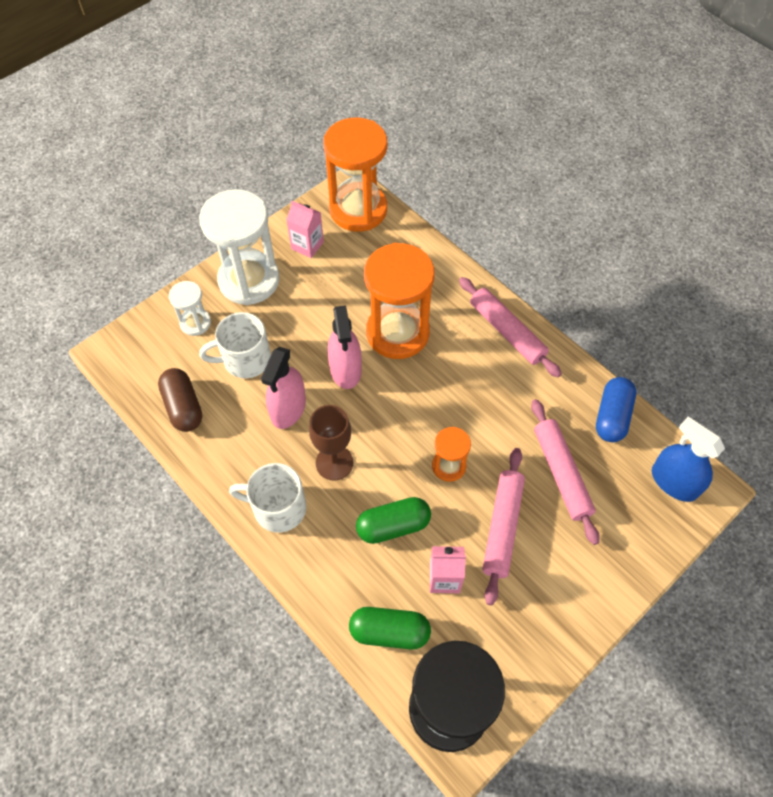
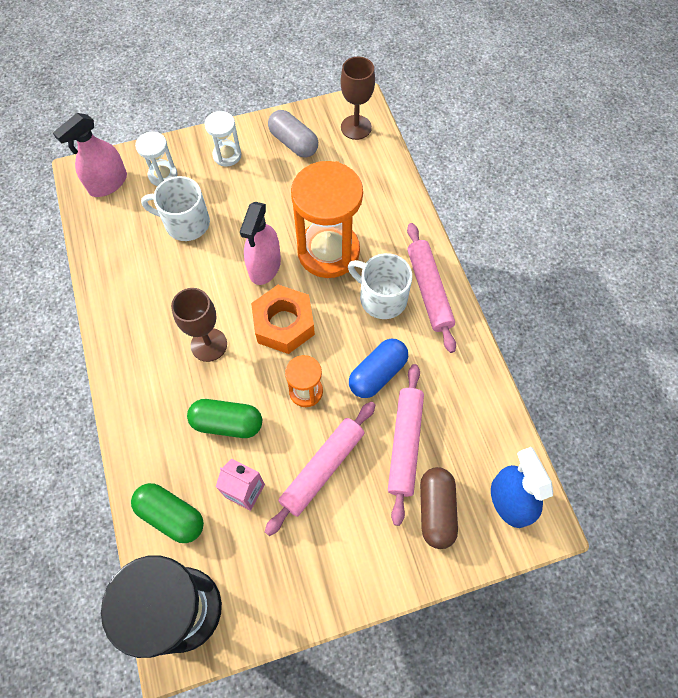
camera: 25 degrees right, 5 degrees up
(183, 407) = (113, 243): brown capsule -> brown capsule (436, 510)
(249, 280) = (227, 155): white hourglass -> white hourglass, size x0.49
(278, 508) = (140, 363): white mug -> white mug (381, 298)
(288, 408) = (197, 280): pink spray bottle -> pink spray bottle (108, 183)
(307, 245) = (293, 143): pink carton -> grey capsule
(358, 210) = (356, 127): orange hourglass -> brown goblet
(394, 414) = (284, 324): none -> orange nut
(612, 416) = (484, 412): blue capsule -> blue capsule (377, 374)

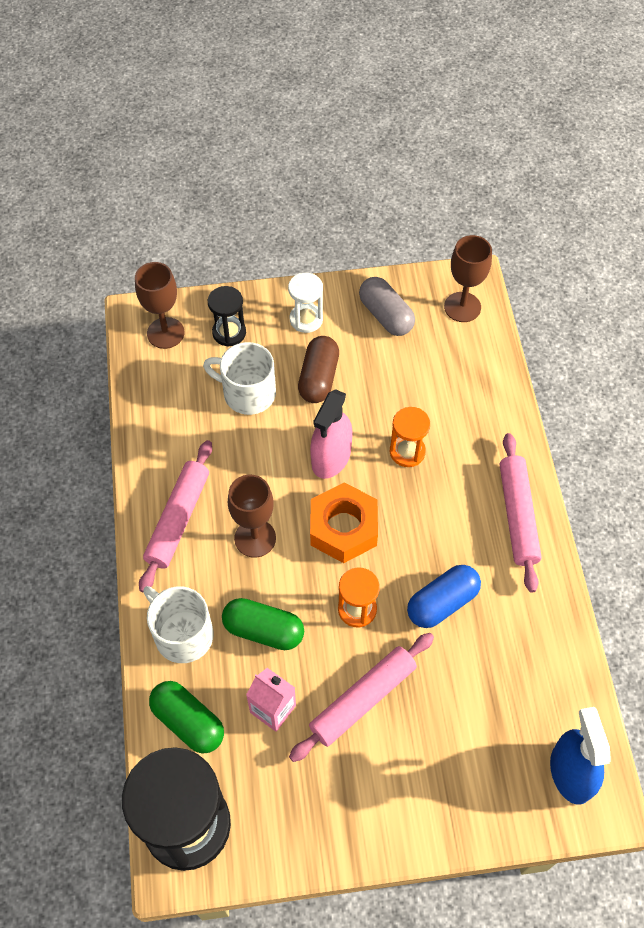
camera: 10 degrees right, 5 degrees down
(108, 183) = (165, 333): pink spray bottle -> brown goblet
(163, 175) = (229, 332): white hourglass -> black hourglass
(328, 252) = (407, 452): orange hourglass -> orange hourglass, size x0.49
(381, 298) = (460, 515): white mug -> white mug (182, 634)
(405, 444) = (461, 688): pink rolling pin -> pink rolling pin (178, 519)
(436, 510) = (484, 768): brown capsule -> brown capsule (319, 378)

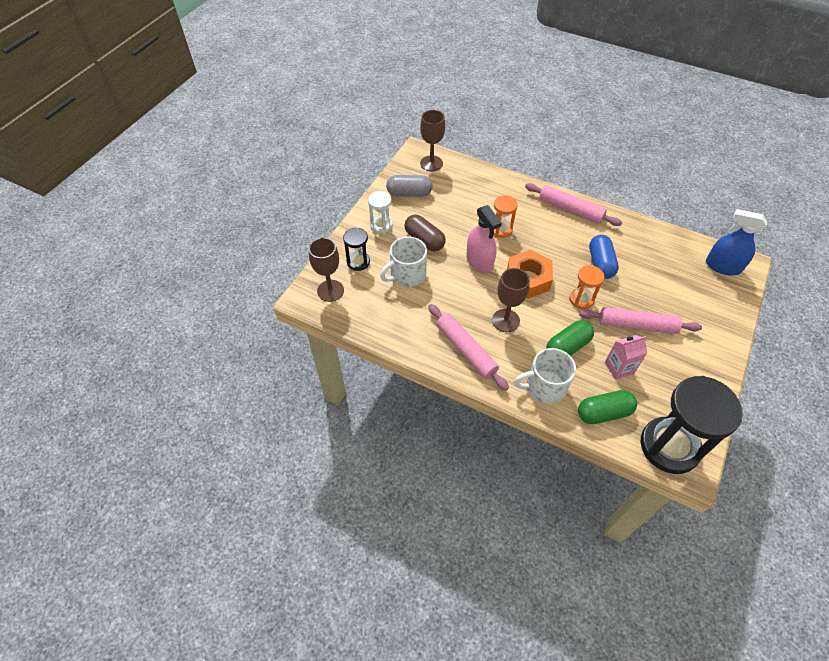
camera: 55 degrees left, 5 degrees down
(363, 700) = (637, 325): pink rolling pin -> pink rolling pin turned 75 degrees counterclockwise

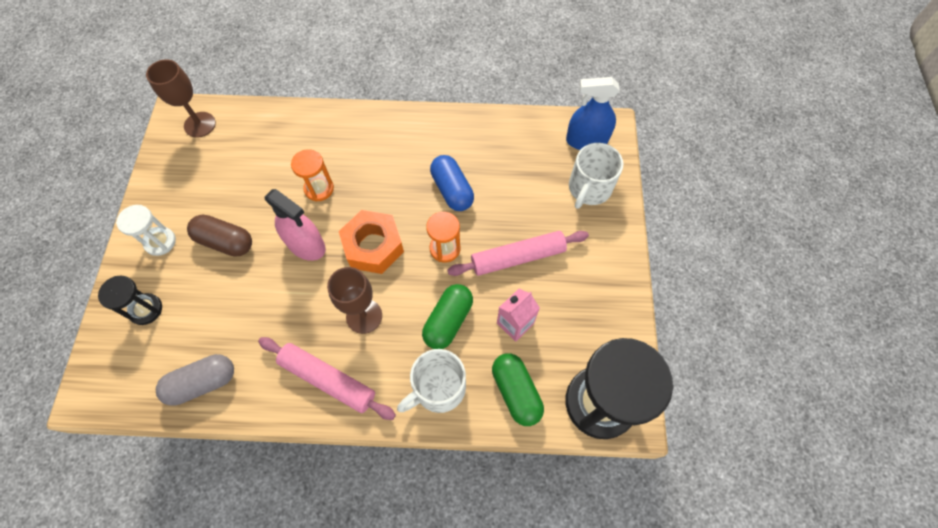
camera: 25 degrees left, 10 degrees up
(330, 291) = (120, 369): brown goblet -> none
(407, 275) = (218, 302): white mug -> white mug (589, 188)
(409, 193) = (184, 180): grey capsule -> grey capsule (203, 383)
(570, 209) = (394, 129): pink rolling pin -> none
(603, 412) = (516, 392): green capsule -> green capsule turned 75 degrees counterclockwise

